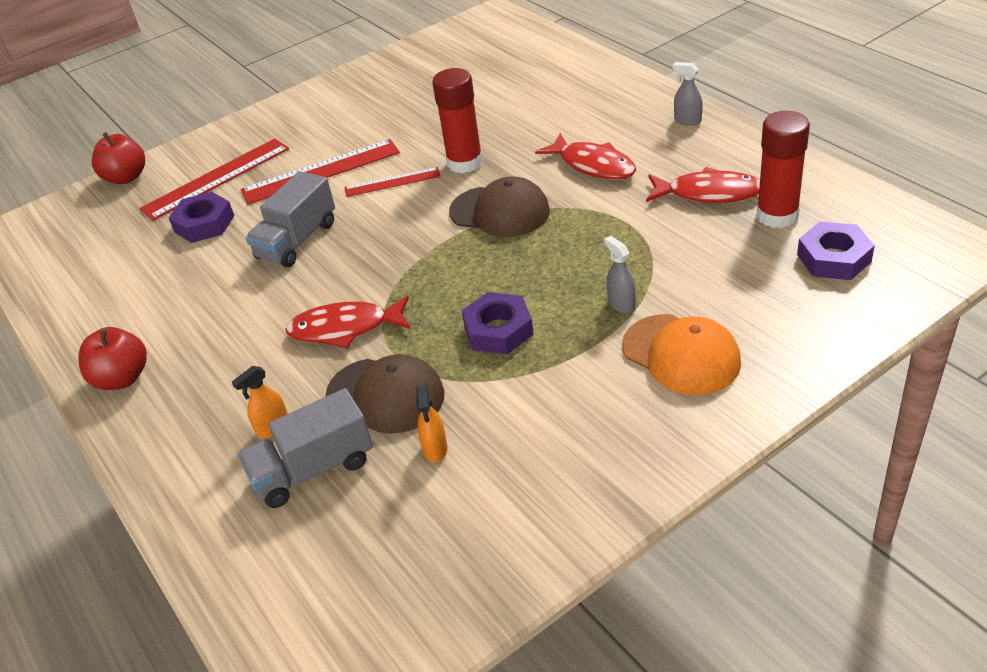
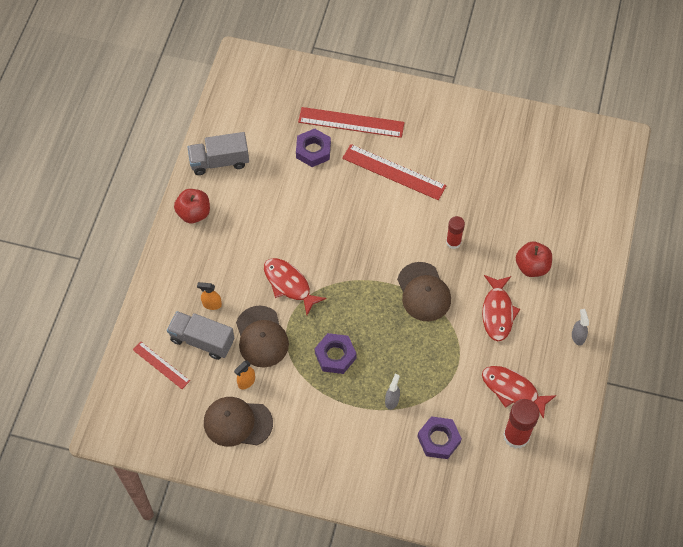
camera: 45 degrees right, 20 degrees up
(126, 177) = (320, 74): red apple -> red apple (532, 266)
(297, 240) = (332, 208): grey truck -> grey truck (219, 161)
(392, 182) = (410, 217): red ruler -> red ruler (161, 365)
(465, 163) = (453, 242): red glue stick -> red glue stick, size x0.62
(490, 495) = (237, 423): none -> brown cap
(681, 354) = (375, 450): orange cap -> none
(709, 193) = (512, 390): red fish -> red fish turned 150 degrees clockwise
(833, 258) = (497, 483): purple nut -> purple nut (438, 439)

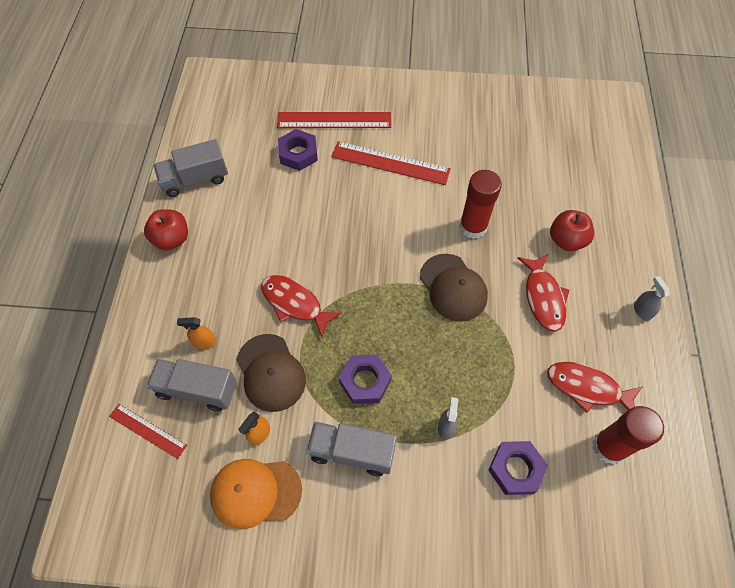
camera: 10 degrees left, 0 degrees up
(237, 423) = (255, 492): brown cap -> orange cap
(315, 406) = (352, 452): none -> grey truck
(453, 242) = (473, 227): red glue stick -> red glue stick, size x1.61

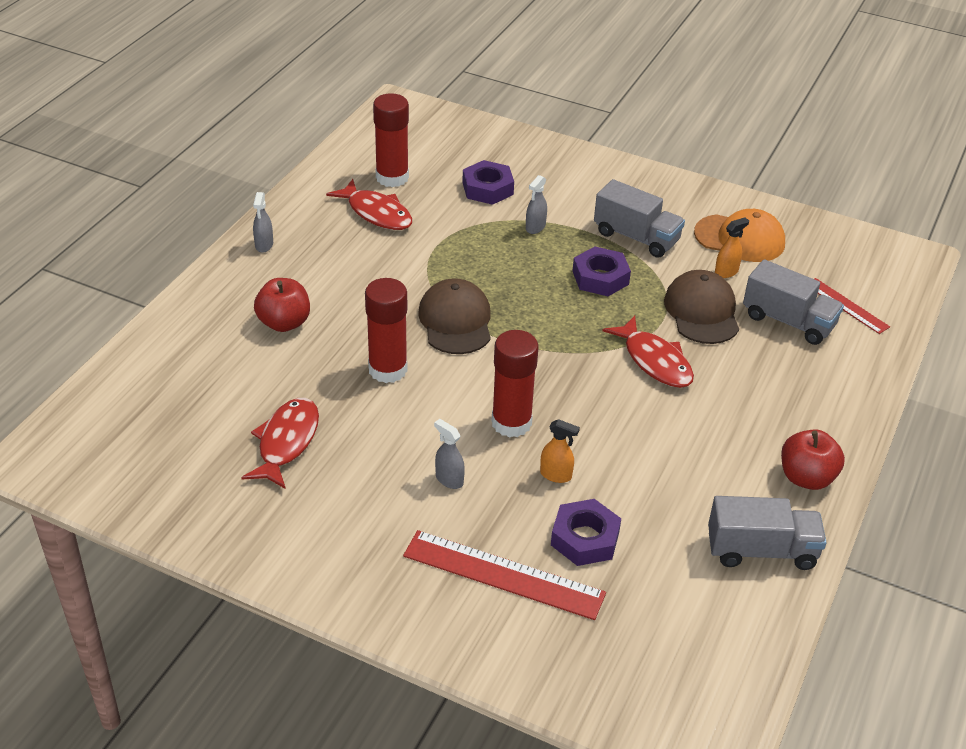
camera: 160 degrees left, 20 degrees down
(204, 342) = (774, 357): orange spray bottle -> orange spray bottle (556, 475)
(372, 214) = (511, 423): none -> red glue stick
(390, 163) = (449, 479): red ruler -> grey spray bottle
(543, 297) = (359, 284): red fish -> red fish (286, 442)

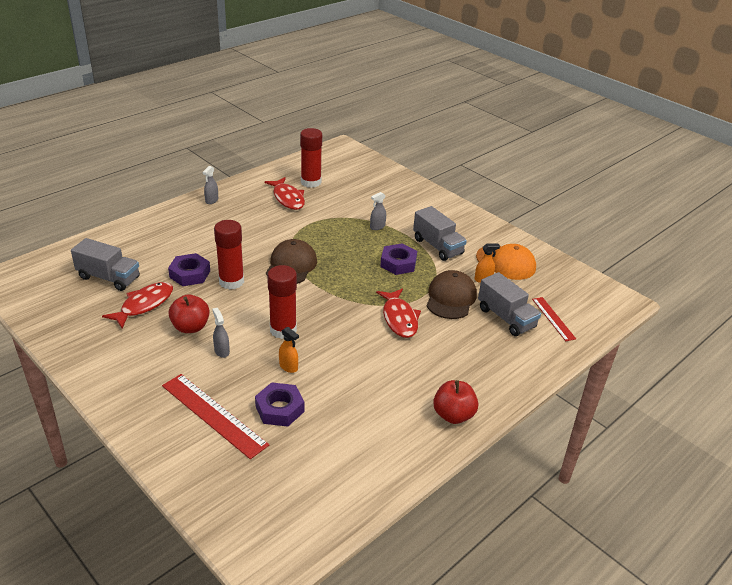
camera: 20 degrees right, 5 degrees down
(284, 323) = (191, 242): red apple -> red apple (190, 327)
(487, 188) = (363, 200): purple nut -> purple nut (190, 274)
(761, 550) = (390, 451): grey truck -> grey truck (109, 278)

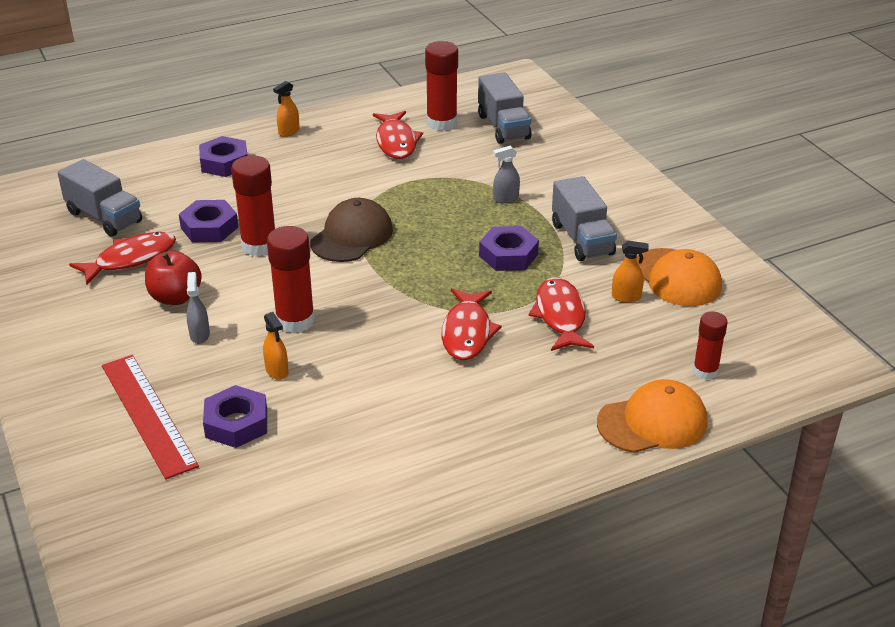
camera: 20 degrees right, 0 degrees up
(177, 227) = (224, 163): none -> purple nut
(211, 200) = (288, 132): grey spray bottle -> orange spray bottle
(451, 298) = (560, 316): brown cap -> red fish
(453, 415) = (472, 478): red apple -> none
(506, 318) = (630, 358): grey truck -> grey truck (503, 127)
(540, 357) = (652, 422): none -> orange cap
(553, 318) = (705, 371): red ruler -> red glue stick

